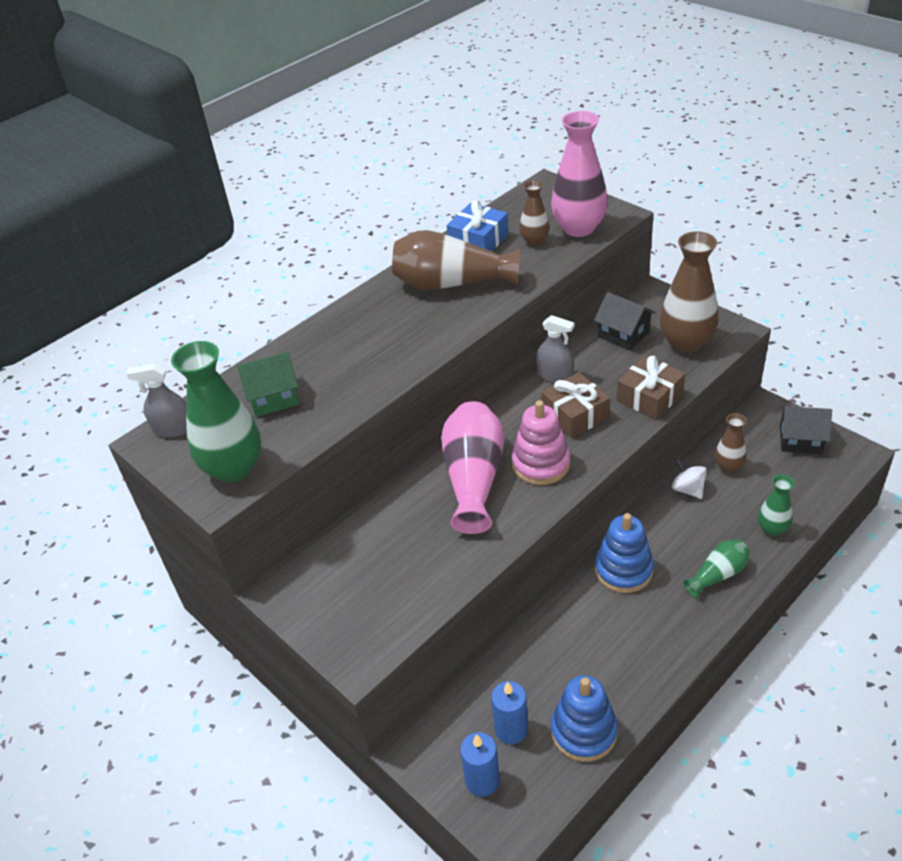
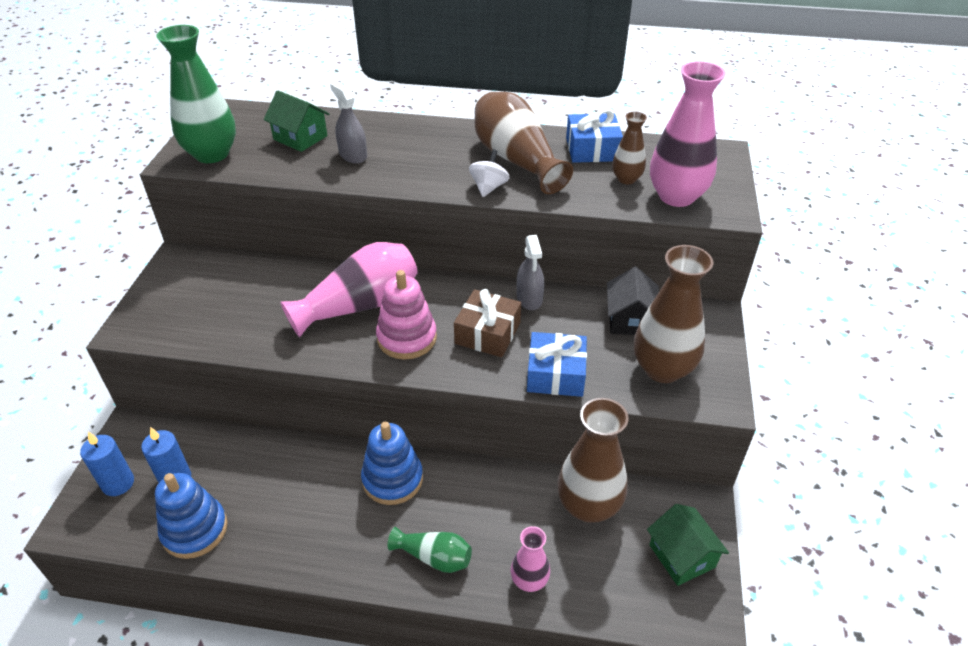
camera: 50 degrees right, 0 degrees up
(173, 429) = (237, 113): grey spray bottle -> grey spray bottle (353, 155)
(649, 397) = (555, 374): brown gift -> blue gift
(687, 489) = (530, 485): white spinning top -> white spinning top (488, 187)
(728, 466) = (588, 506): brown vase -> brown vase, size x1.87
(772, 528) = (529, 580): green vase -> pink vase
(800, 440) = (682, 556): black house -> green house

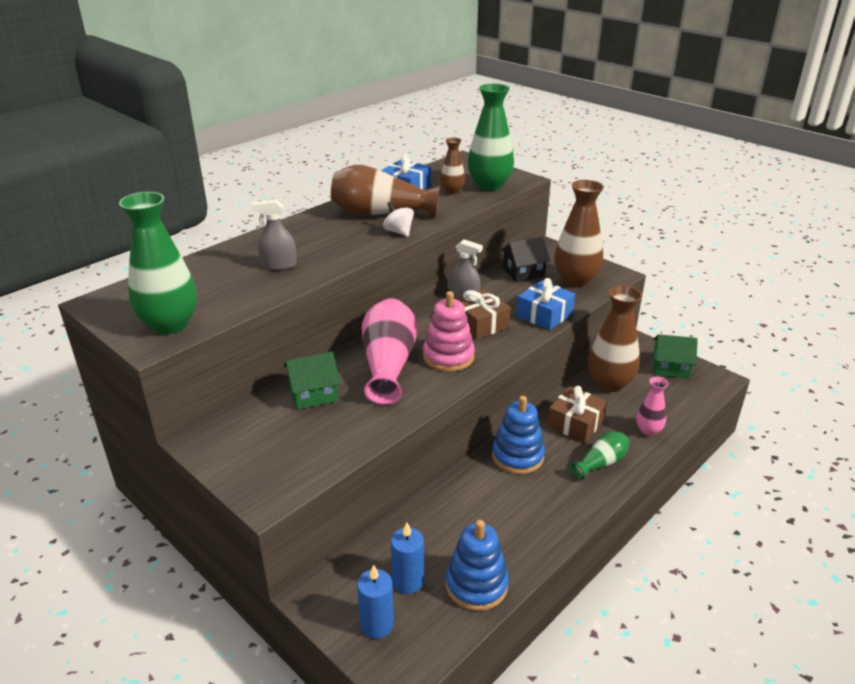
camera: 55 degrees left, 10 degrees down
(300, 138) = (215, 278): green house -> green house (313, 394)
(486, 504) = (575, 423): none -> brown gift
(630, 319) = (523, 272): black house -> black house turned 60 degrees counterclockwise
(676, 196) = (489, 185): pink vase -> green vase

